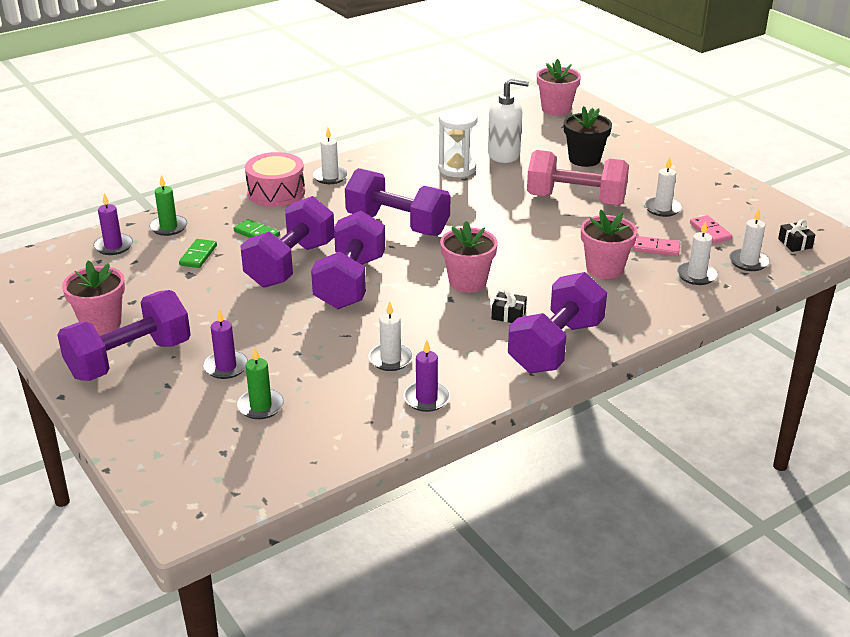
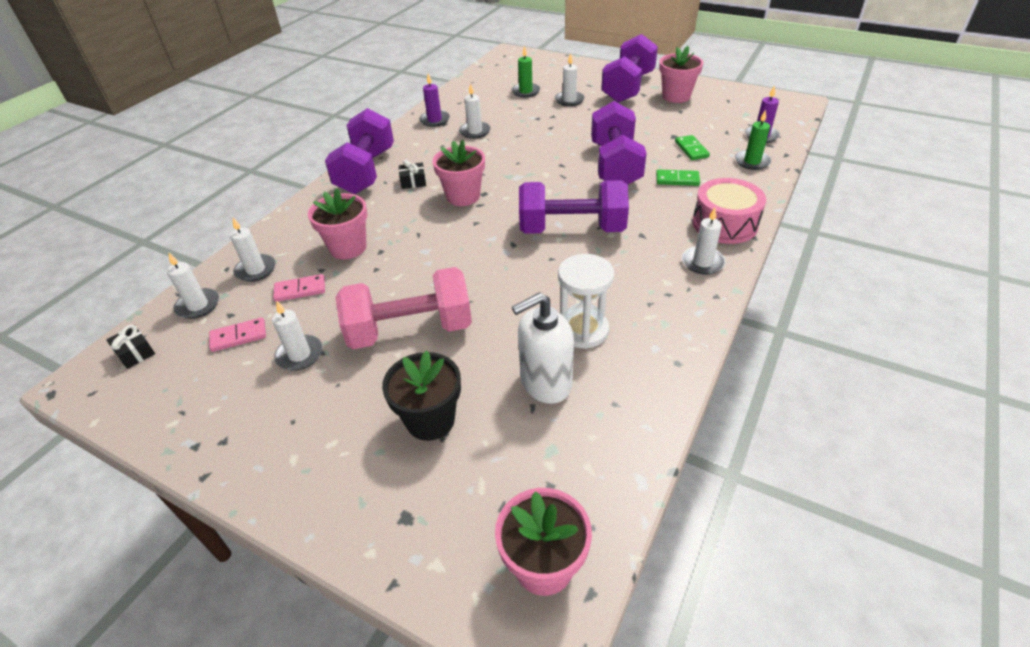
camera: 155 degrees right, 10 degrees up
(226, 367) = (569, 100): purple candle -> white candle
(350, 282) = (553, 167): purple dumbbell -> none
(710, 231) = (238, 336): pink domino -> pink domino turned 60 degrees counterclockwise

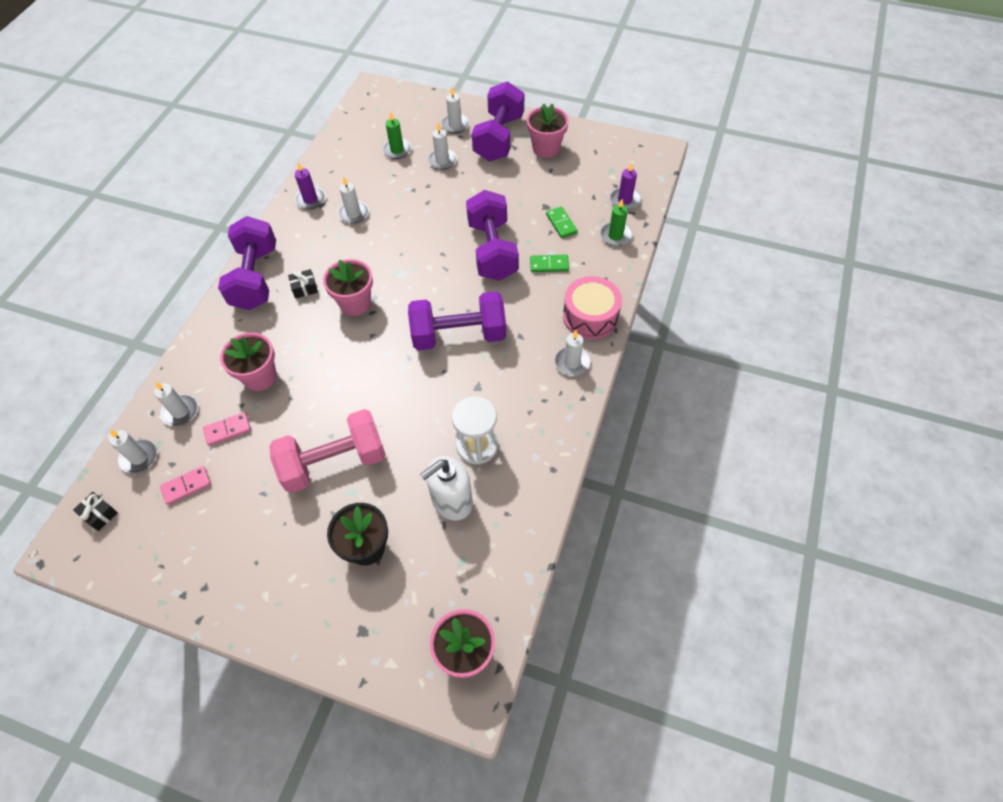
camera: 10 degrees left, 15 degrees up
(299, 355) = (245, 498): white candle -> white candle (455, 125)

